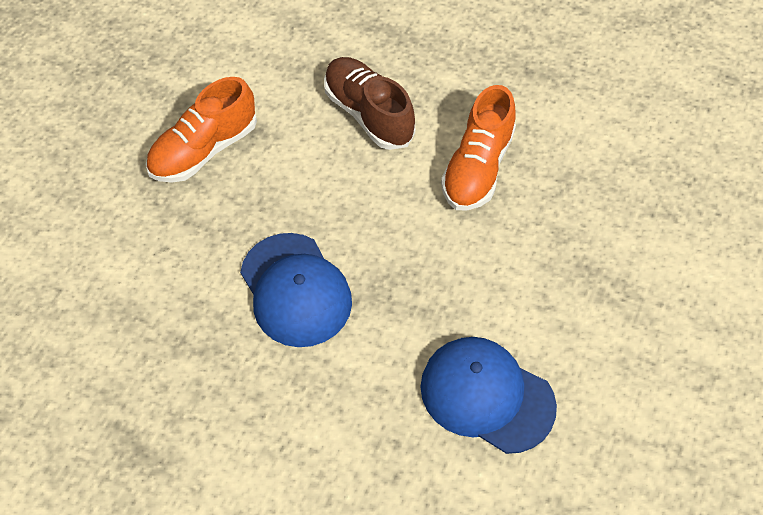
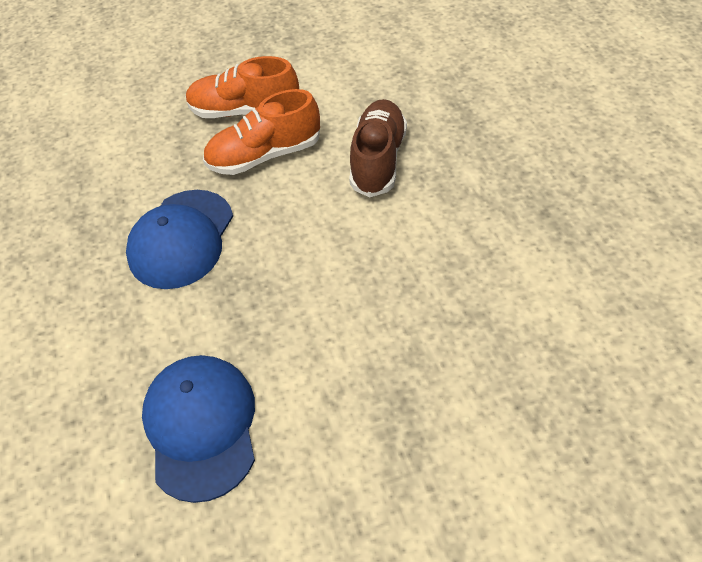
camera: 50 degrees right, 5 degrees down
(477, 168) = (411, 254): orange shoe -> orange shoe (264, 155)

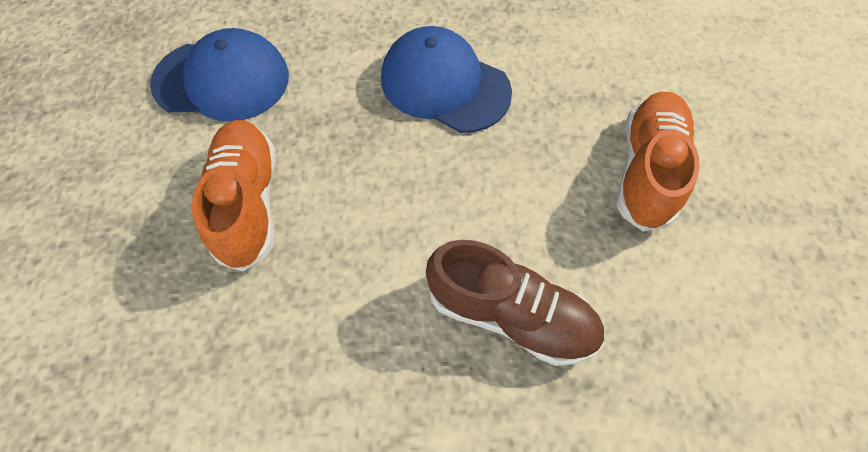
camera: 100 degrees right, 10 degrees up
(264, 155) = (554, 179): orange shoe -> orange shoe (248, 202)

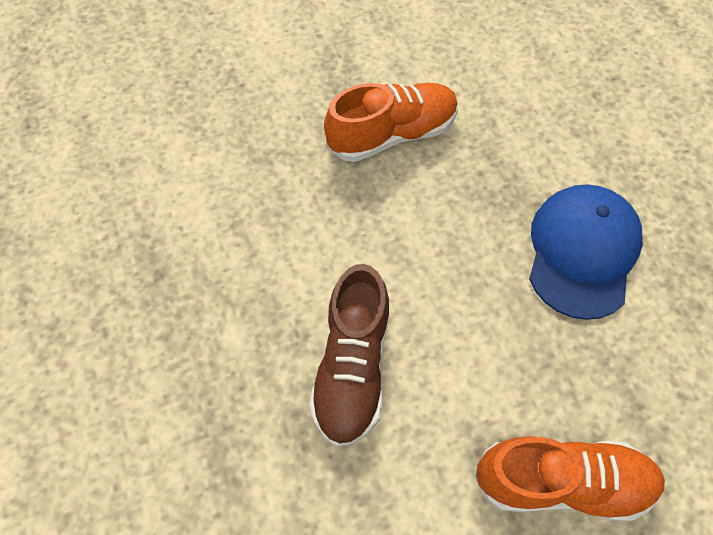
camera: 75 degrees right, 0 degrees up
(222, 80) = (503, 73): blue cap -> none

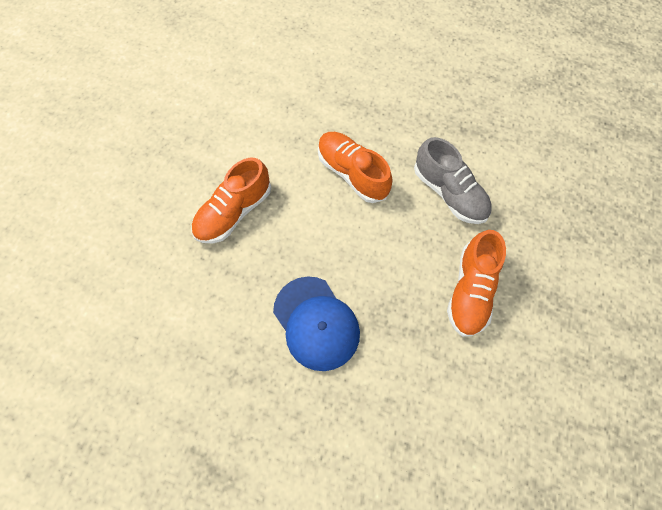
camera: 130 degrees right, 5 degrees up
(281, 229) = (449, 193): none -> grey shoe
(352, 366) = (352, 173): brown shoe -> orange shoe

